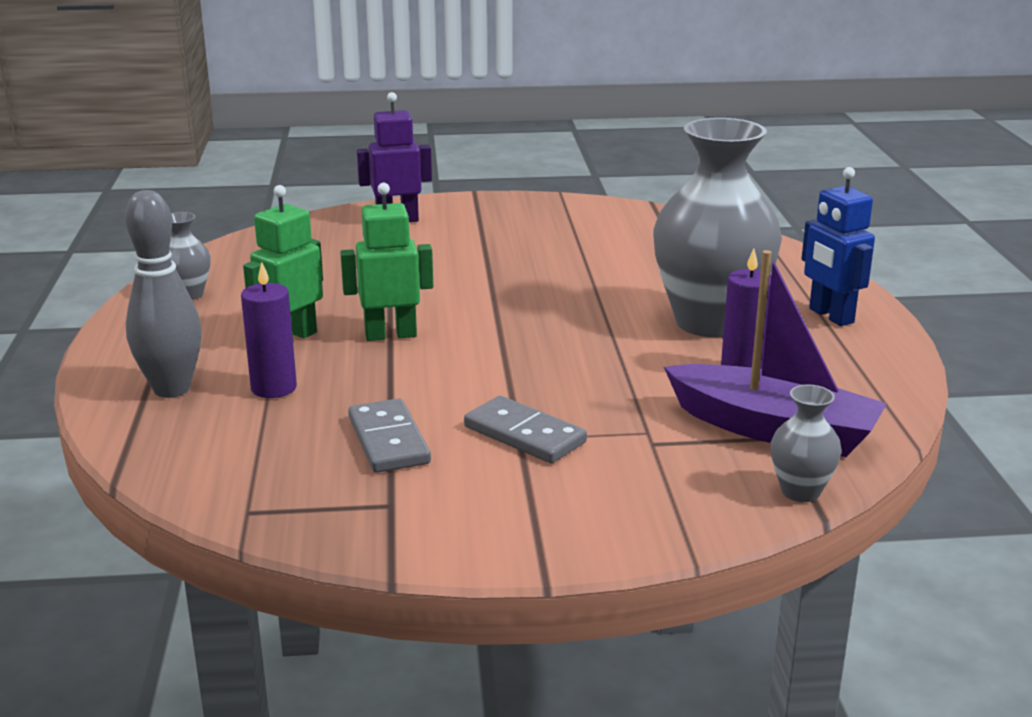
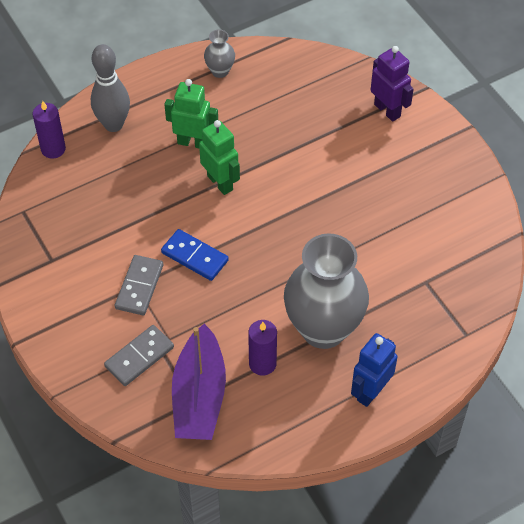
camera: 65 degrees right, 30 degrees up
(274, 388) = (135, 163): purple candle -> purple candle (53, 149)
(388, 440) = (106, 233): grey domino -> grey domino (139, 357)
(507, 380) = (194, 257): none -> blue domino
(800, 491) = (138, 423): grey vase -> none

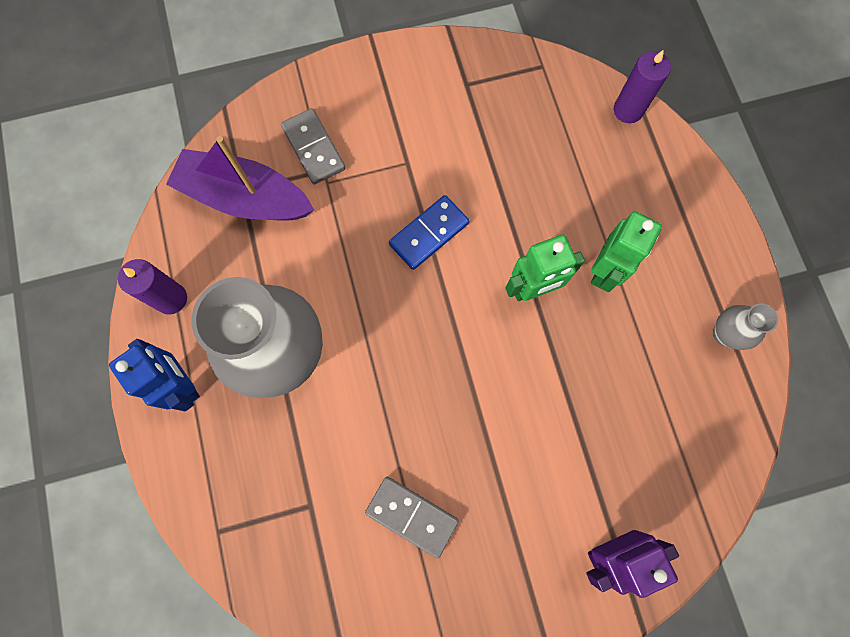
camera: 105 degrees right, 20 degrees up
(113, 124) = (654, 183): grey bowling pin -> none
(139, 287) = (404, 166): grey domino -> grey domino (411, 516)
(262, 363) = (261, 273): purple candle -> purple candle (171, 299)

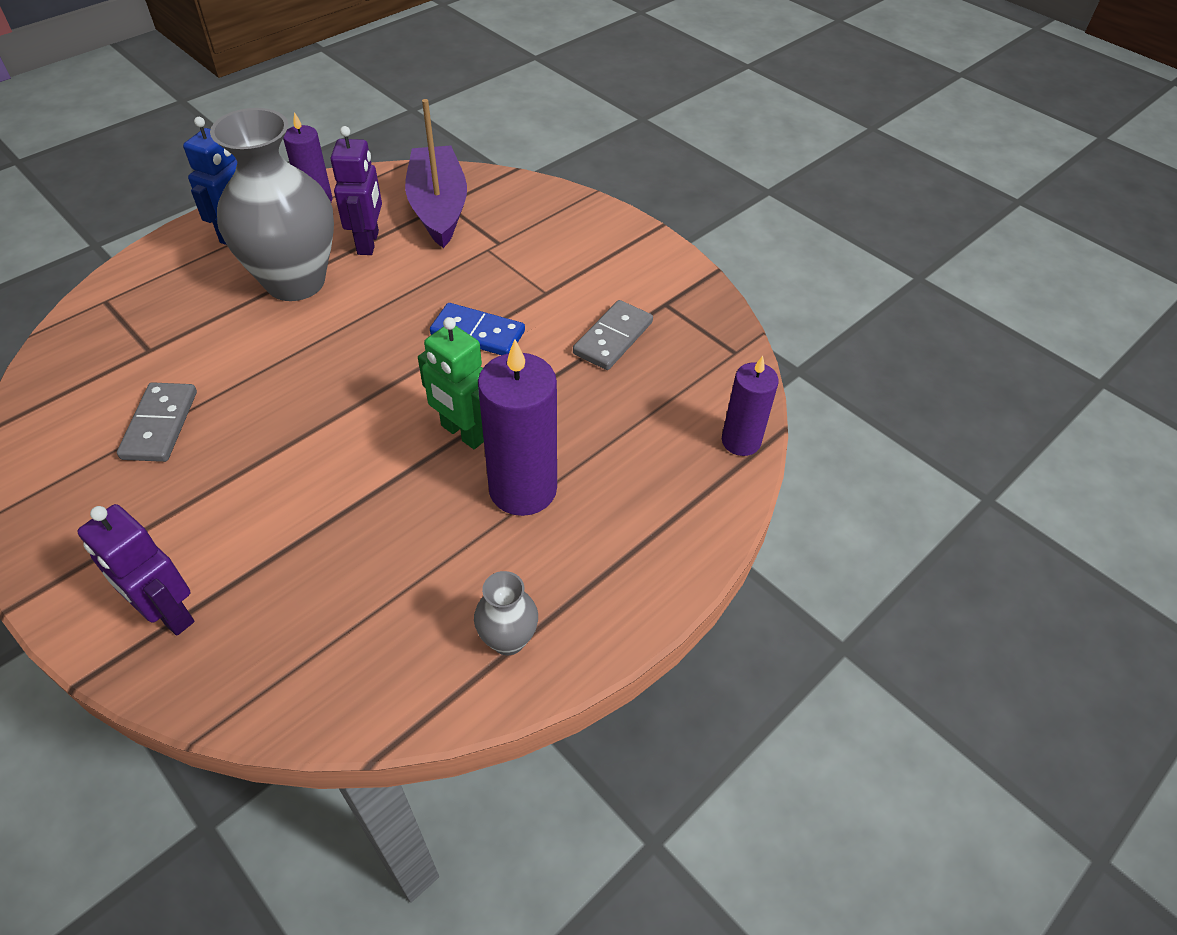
camera: 60 degrees right, 25 degrees down
(263, 275) = (368, 243): none -> purple robot
(314, 148) = (516, 229): grey domino -> grey domino (613, 338)
(605, 271) = (523, 489): green robot -> purple candle

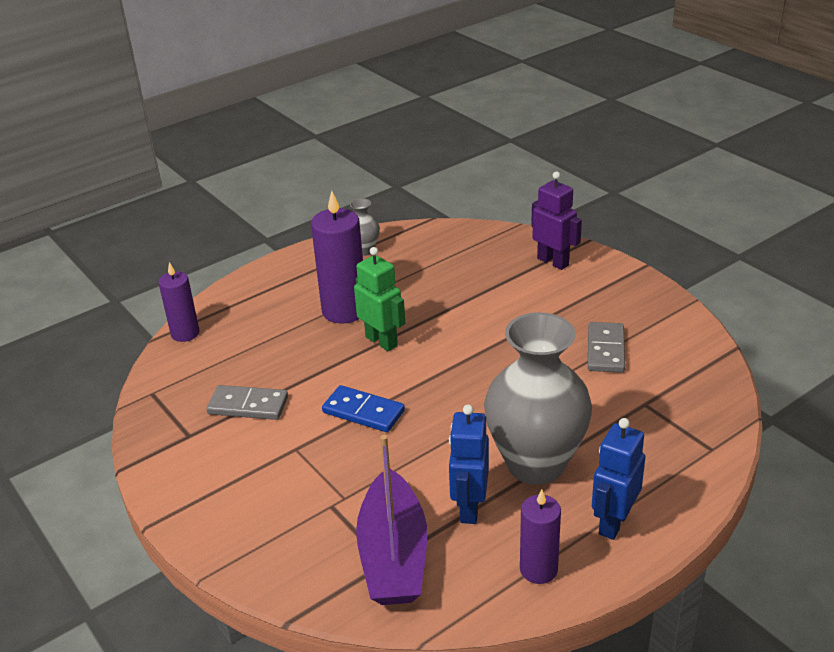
camera: 170 degrees left, 15 degrees down
(368, 243) = (469, 508): purple robot -> blue robot
(613, 338) = (248, 405): grey domino -> grey domino turned 60 degrees clockwise

